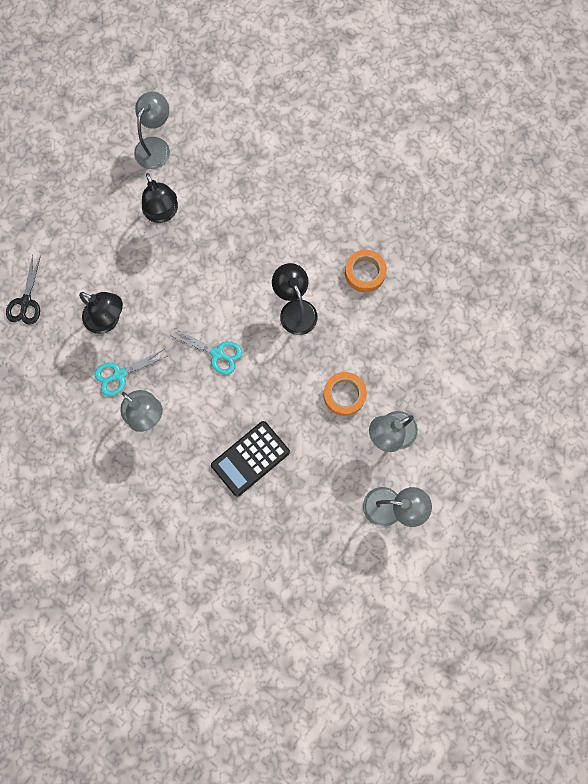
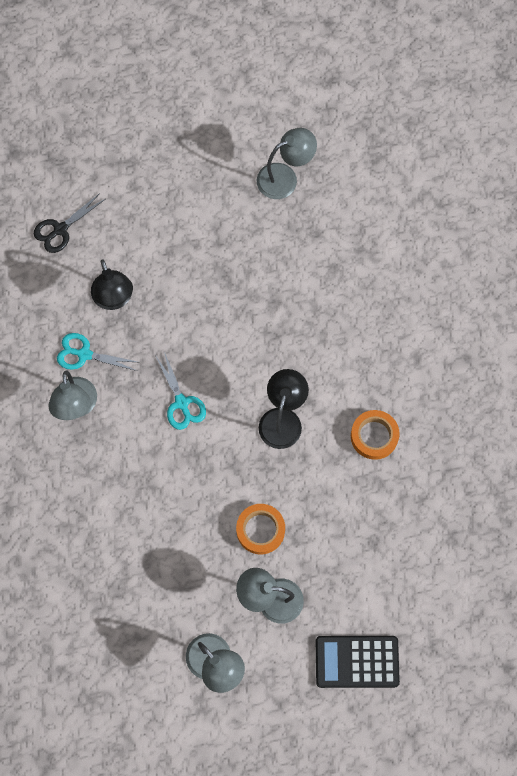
camera: 40 degrees right, 5 degrees down
(163, 213) = (240, 242): black lamp -> none
(250, 458) = (131, 517): black calculator -> black calculator (357, 661)

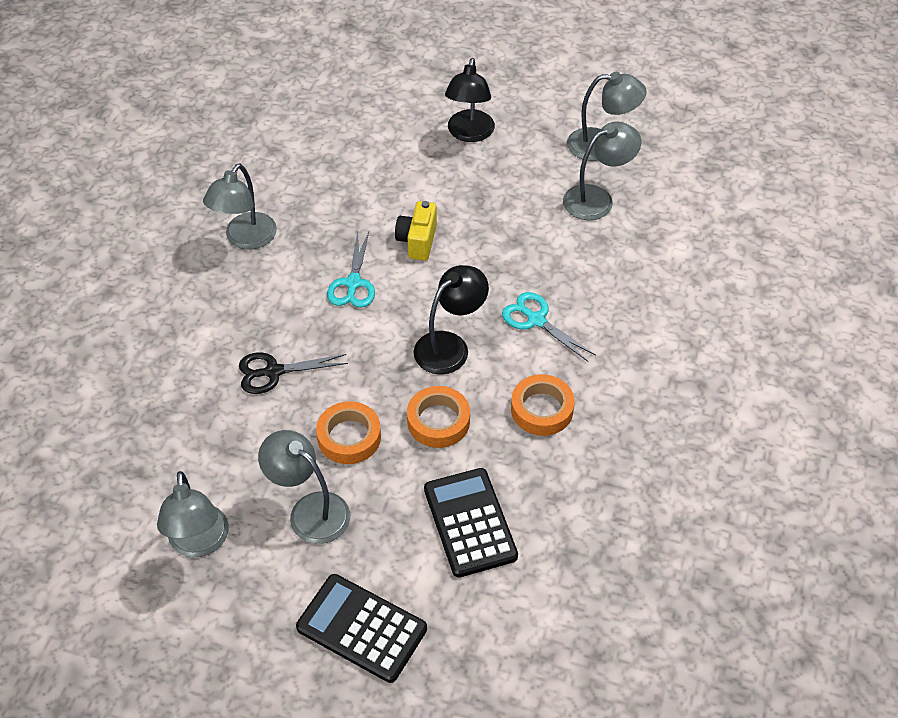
camera: 30 degrees right, 20 degrees down
(60, 229) = (345, 96): black scissors -> black scissors (273, 372)
(84, 354) = (288, 200): turquoise scissors -> turquoise scissors (536, 320)
(114, 299) = (353, 170): black lamp -> black lamp (469, 134)
(204, 340) = (417, 241): none -> yellow camera
(310, 231) = (597, 199): none -> grey lamp
(312, 484) = (438, 421): none -> orange tape
(378, 549) = (470, 523): none -> black calculator

